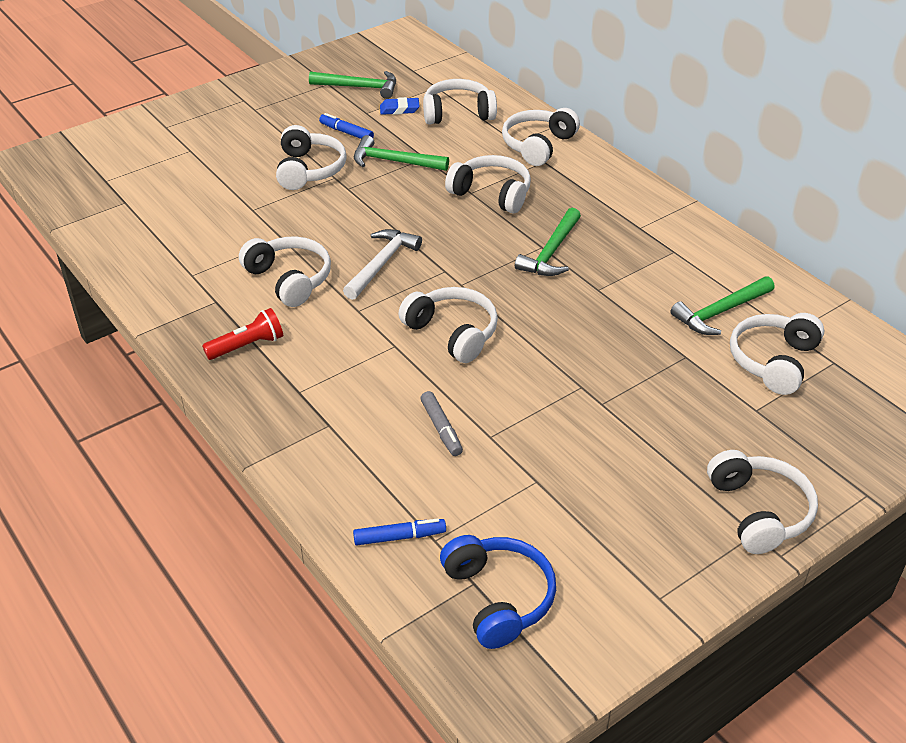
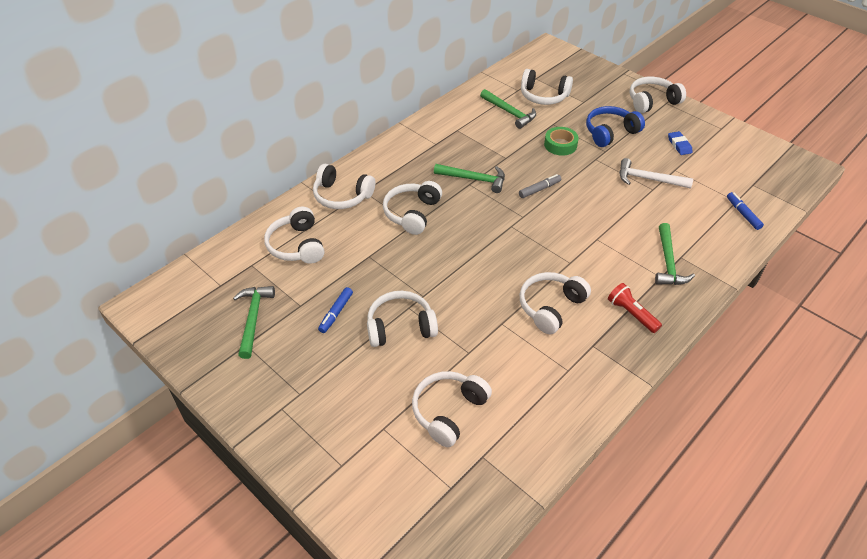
camera: 100 degrees left, 5 degrees up
(382, 264) = (514, 259): white hammer -> white hammer (648, 179)
(394, 161) = (378, 274): green hammer -> green hammer (668, 262)
(399, 109) = (293, 283): blue eraser -> blue eraser (679, 145)
(441, 428) = (657, 209): grey marker -> grey marker (539, 189)
(452, 333) = (573, 214): white headphones -> white headphones (448, 411)
(498, 598) = (755, 176): blue headphones -> blue headphones (610, 132)
(624, 353) = (560, 145): none -> green tape

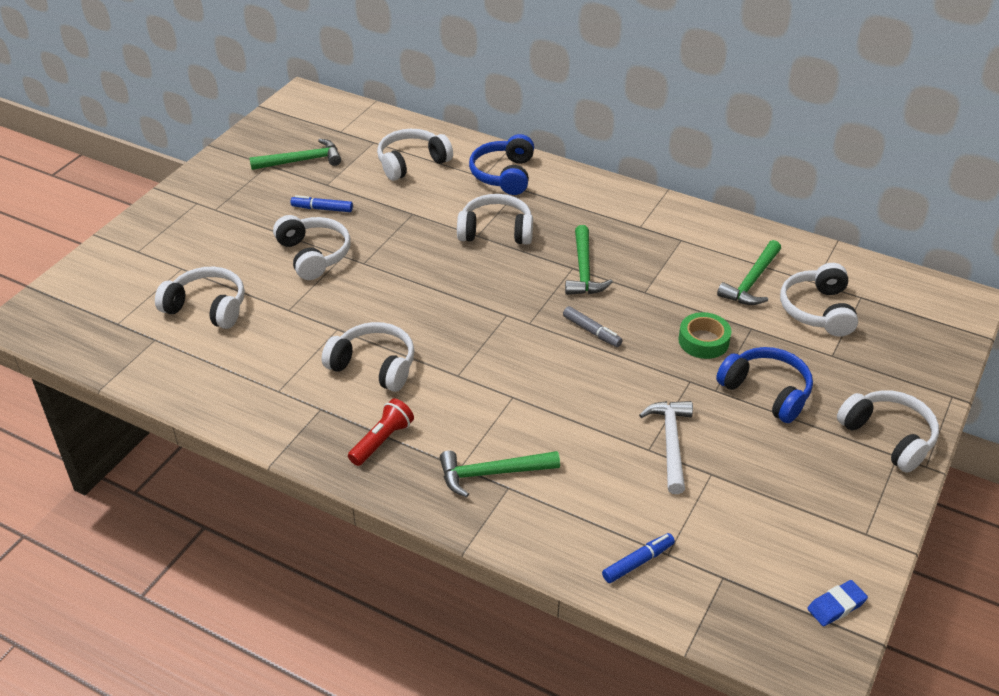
camera: 75 degrees right, 5 degrees down
(342, 196) = (504, 175): white headphones -> blue headphones
(679, 145) = (781, 477): blue eraser -> blue eraser (836, 606)

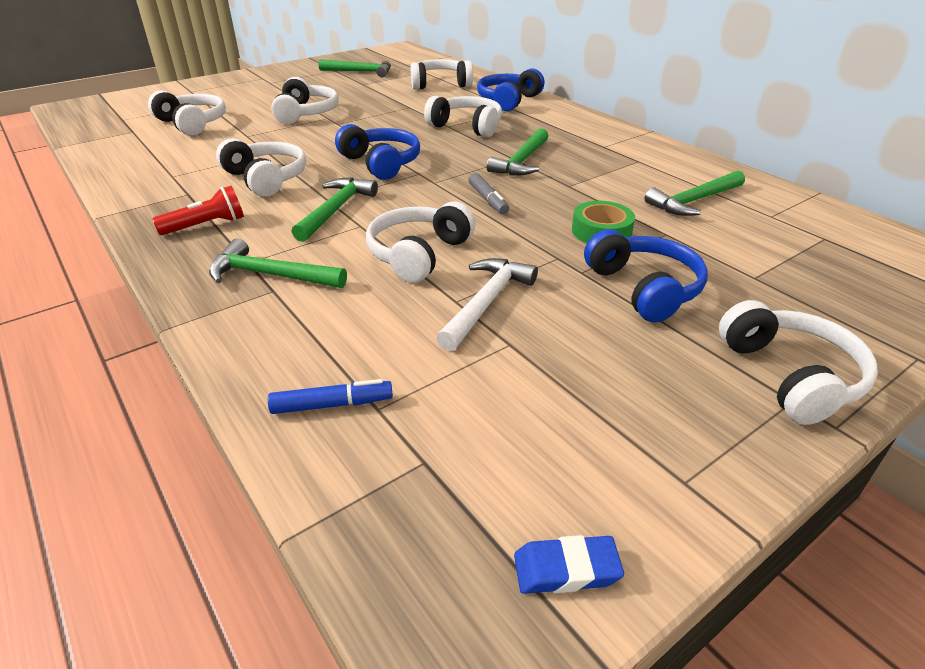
camera: 25 degrees right, 5 degrees down
(322, 209) = (344, 94): blue marker -> none
(461, 311) = (381, 163): none -> blue headphones
(475, 385) = (336, 210): none -> green hammer
(818, 310) = (760, 237): white headphones -> white headphones (418, 254)

